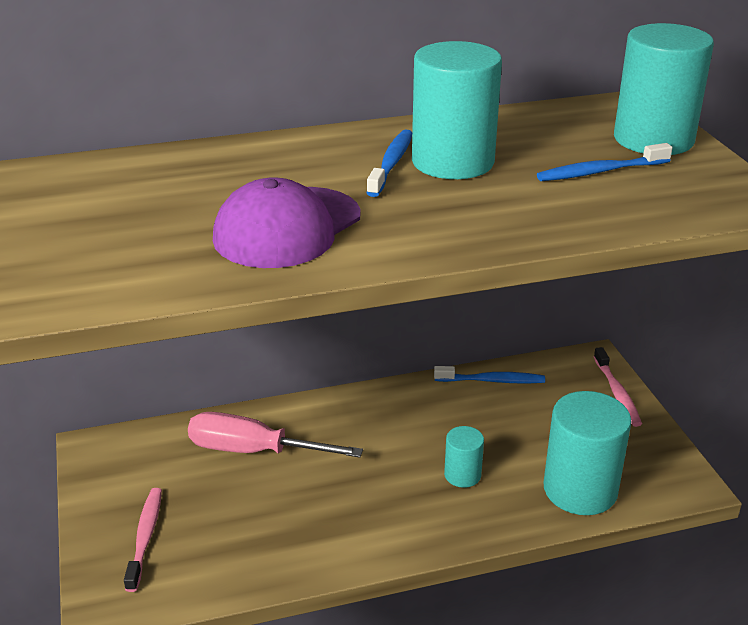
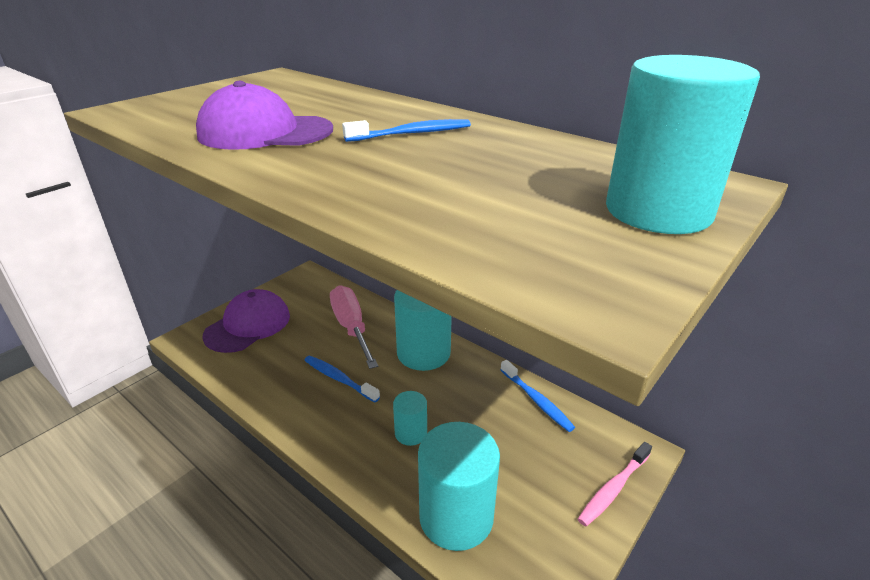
camera: 55 degrees right, 0 degrees up
(145, 537) = (248, 325): pink toothbrush -> purple cap
(452, 162) = (448, 149): turquoise cylinder -> turquoise cylinder (423, 353)
(600, 172) = (529, 204): blue toothbrush -> blue toothbrush (339, 379)

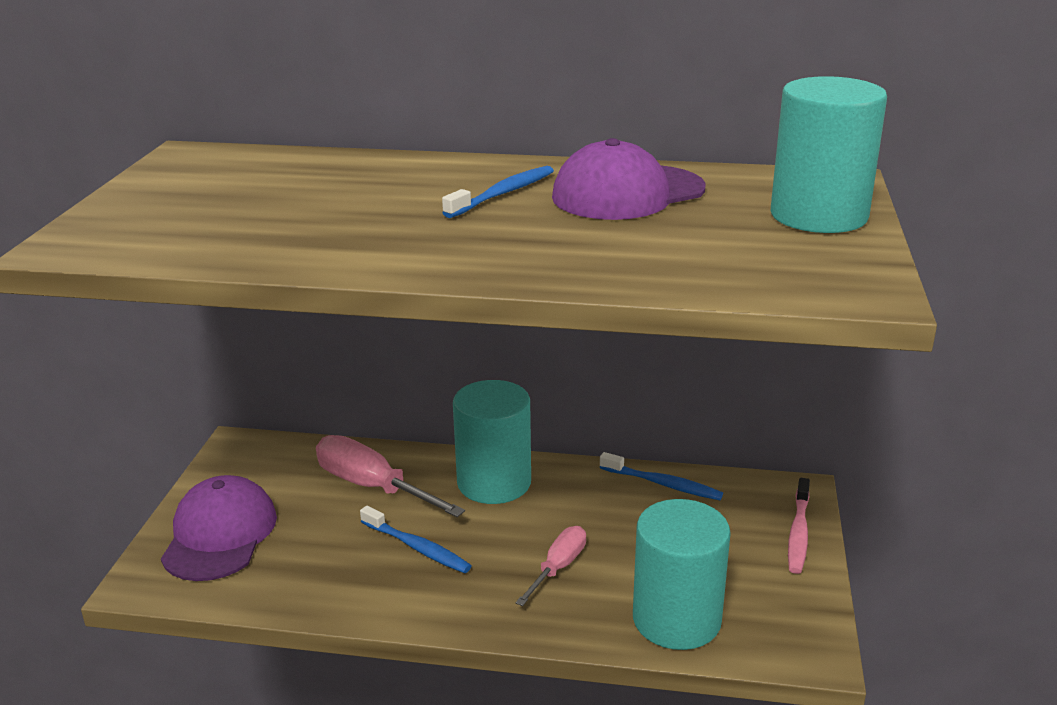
camera: 30 degrees left, 5 degrees down
(265, 132) = (336, 229): purple cap -> purple cap (628, 193)
(339, 379) = (417, 547): blue toothbrush -> blue toothbrush turned 150 degrees counterclockwise
(411, 433) = (558, 567): turquoise cylinder -> pink screwdriver

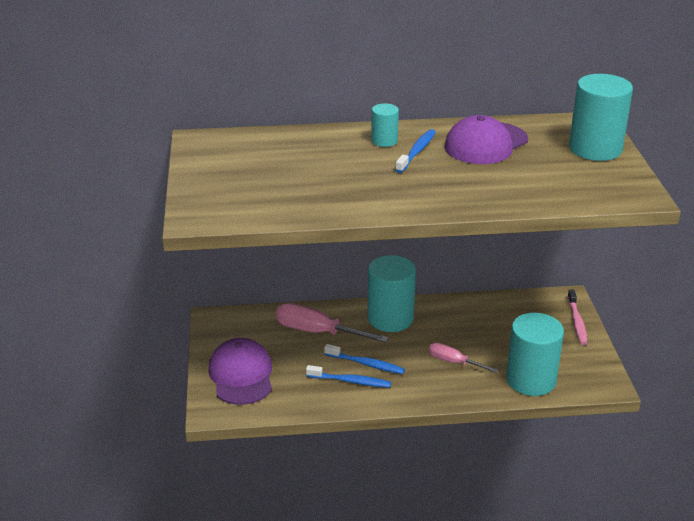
camera: 15 degrees left, 5 degrees up
(463, 176) = (384, 141): none -> turquoise cylinder
(558, 567) = (453, 362): pink screwdriver -> pink screwdriver turned 75 degrees counterclockwise
(663, 484) = (490, 304): blue toothbrush -> blue toothbrush (350, 381)

